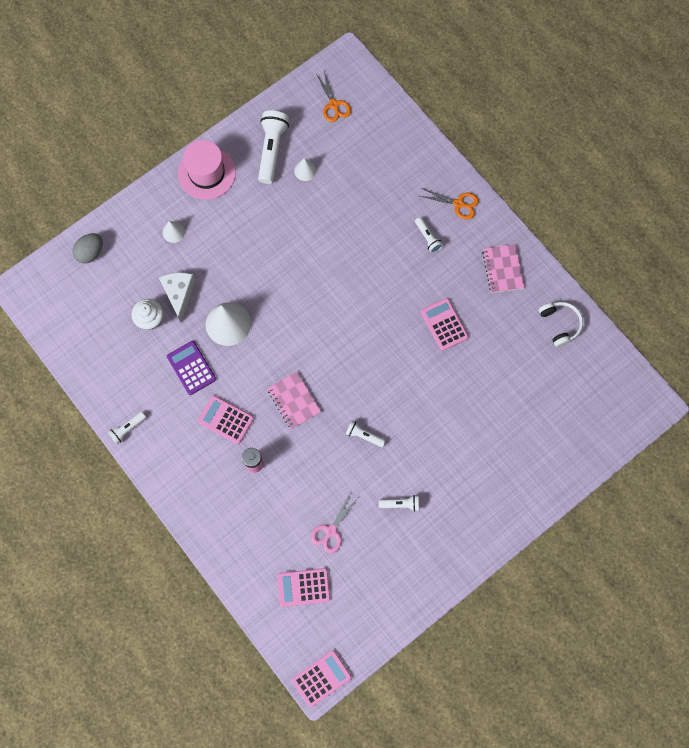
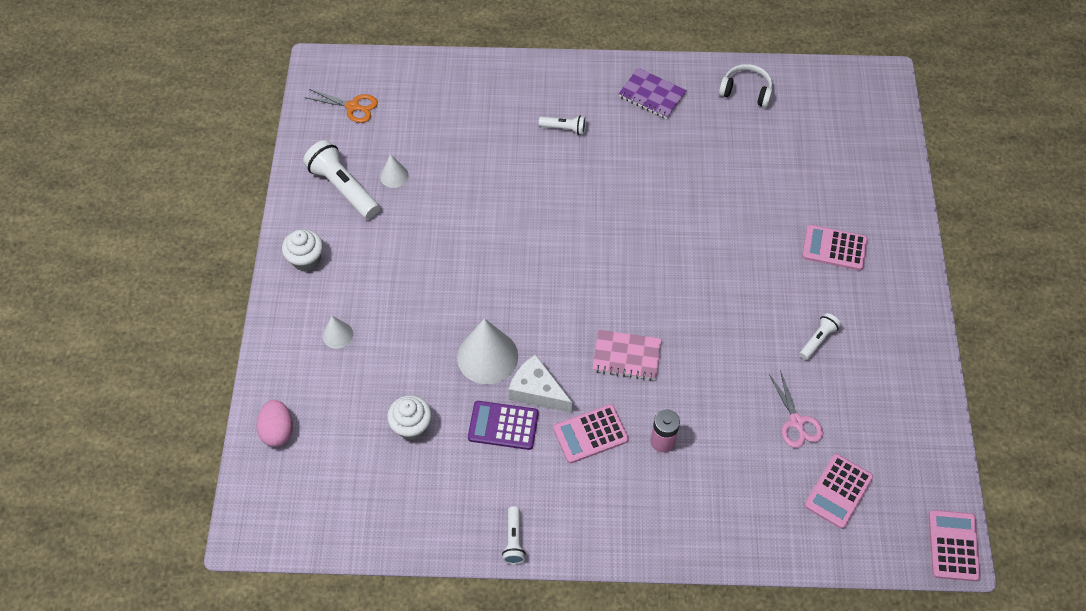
camera: 50 degrees left, 15 degrees down
(90, 252) = (278, 430): grey egg -> pink egg
(179, 294) = (410, 379): white cheese -> white cheese (537, 391)
(206, 173) = (306, 259): pink hat -> white cupcake
(364, 435) = (718, 321): white flashlight -> none
(444, 324) = (663, 176): pink calculator -> pink calculator (834, 248)
(458, 204) = (554, 83): orange scissors -> none
(502, 269) = (652, 95): pink notebook -> purple notebook

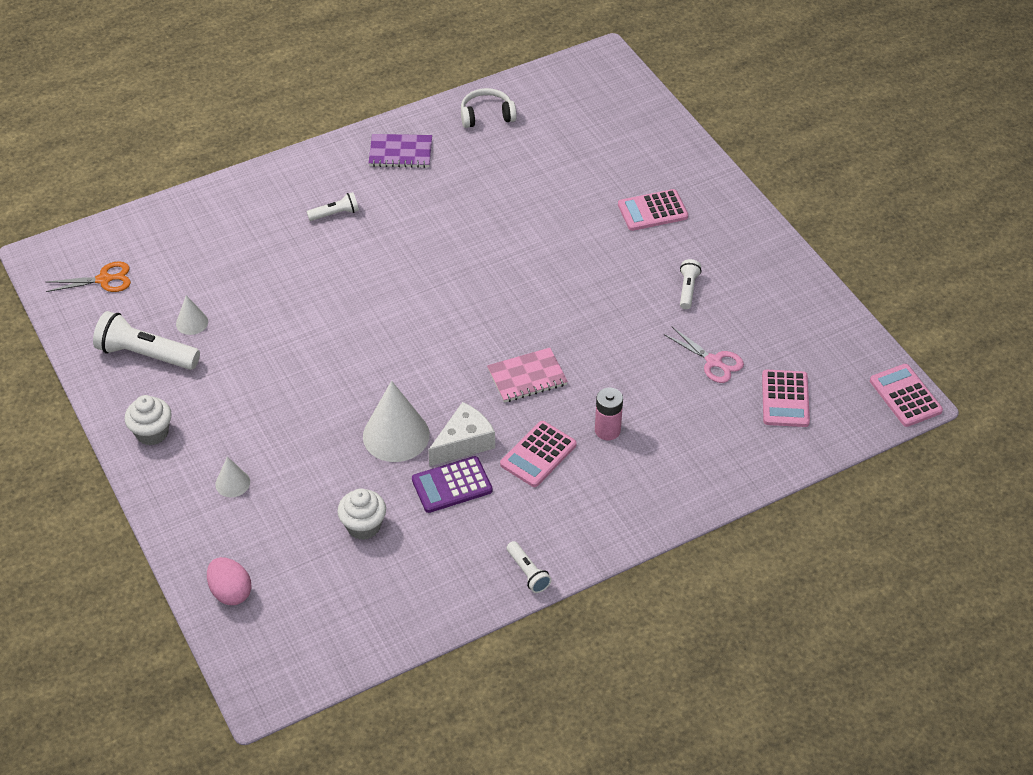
camera: 30 degrees left, 10 degrees down
(537, 391) = (464, 443): white cheese -> white cheese turned 135 degrees clockwise

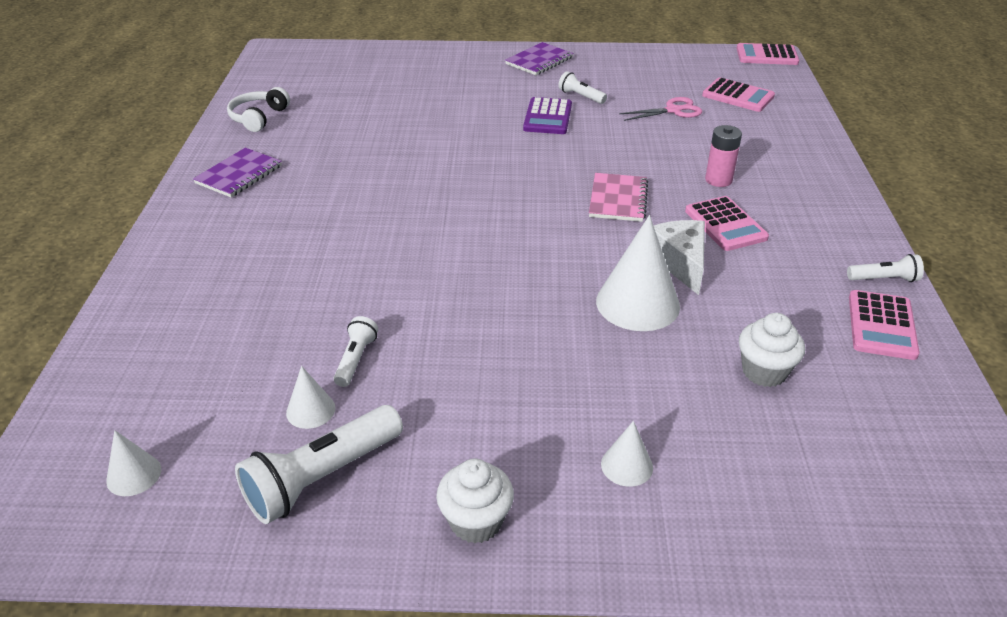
camera: 60 degrees left, 10 degrees down
(104, 279) = (134, 475): orange scissors -> white cone
(230, 592) = (826, 534): pink egg -> none
(335, 214) = (269, 240): white flashlight -> white flashlight (356, 359)
(452, 485) = (736, 289): purple calculator -> purple calculator (547, 117)
(652, 211) = (475, 84): pink calculator -> pink calculator (881, 325)
(737, 233) = (539, 61): none -> purple notebook

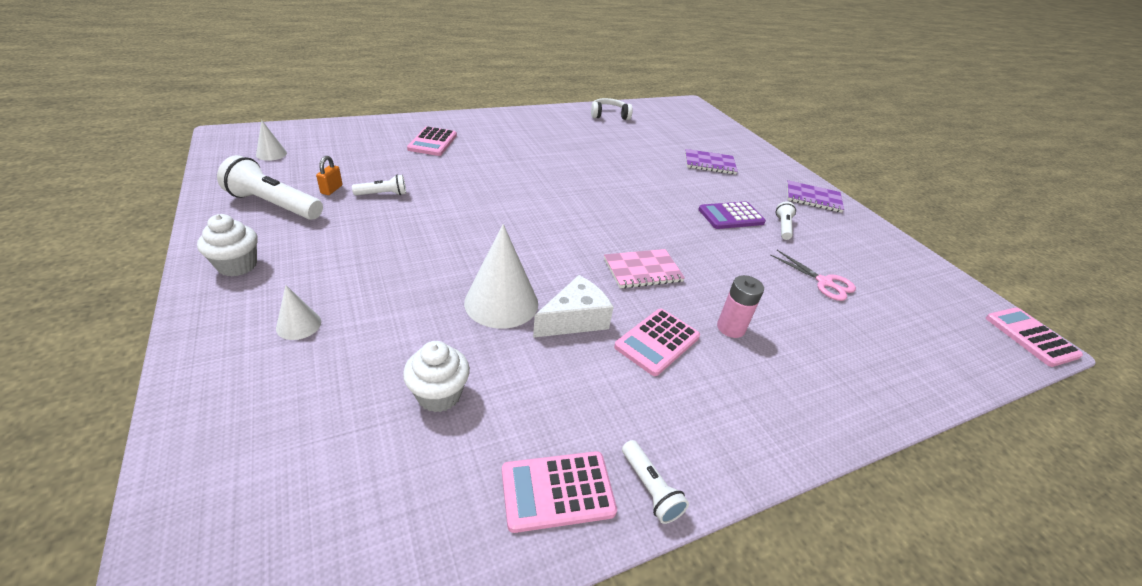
camera: 60 degrees right, 0 degrees up
(239, 175) = (543, 123): purple notebook -> purple notebook (709, 163)
(310, 410) = (331, 189): white cone -> orange padlock
(738, 96) = (909, 323): pink calculator -> pink calculator (432, 142)

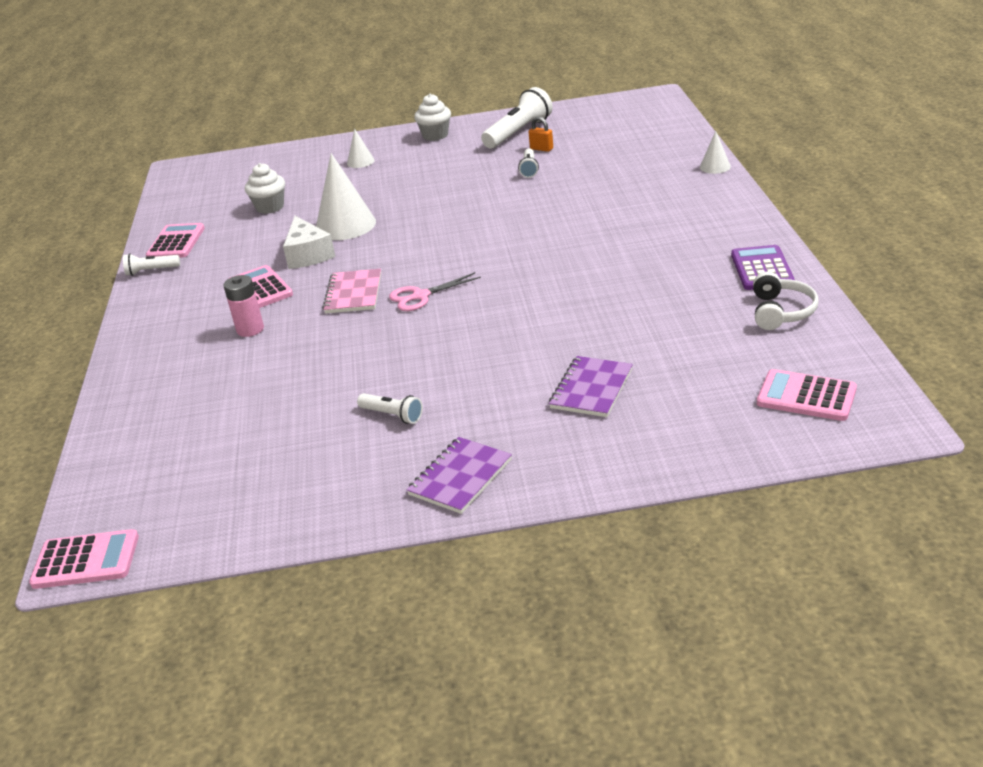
camera: 115 degrees right, 5 degrees down
(271, 154) = (615, 118): white cone -> white cone (715, 167)
(432, 142) = (650, 183): pink calculator -> pink calculator (806, 396)
(731, 216) = (432, 374): purple calculator -> purple calculator (762, 269)
(824, 282) = (272, 413): pink scissors -> pink scissors (420, 296)

